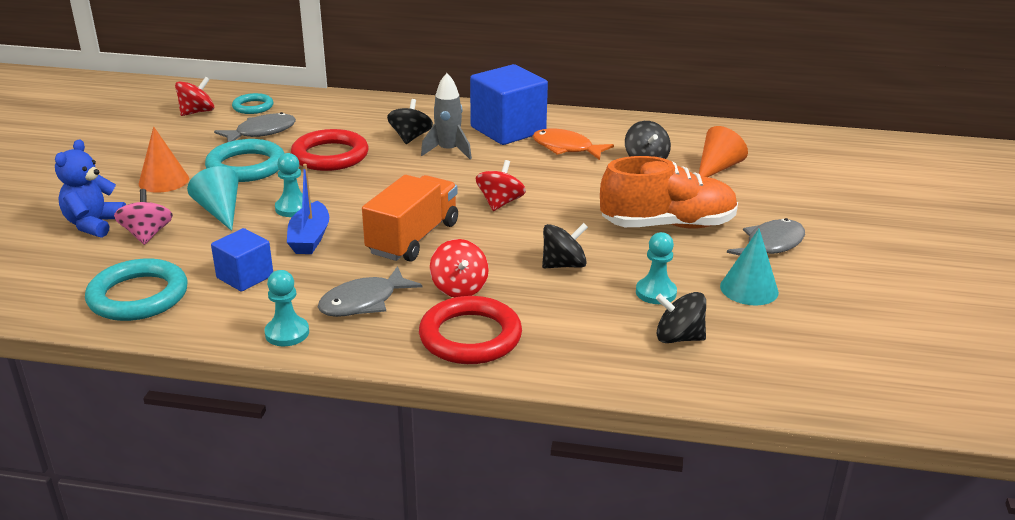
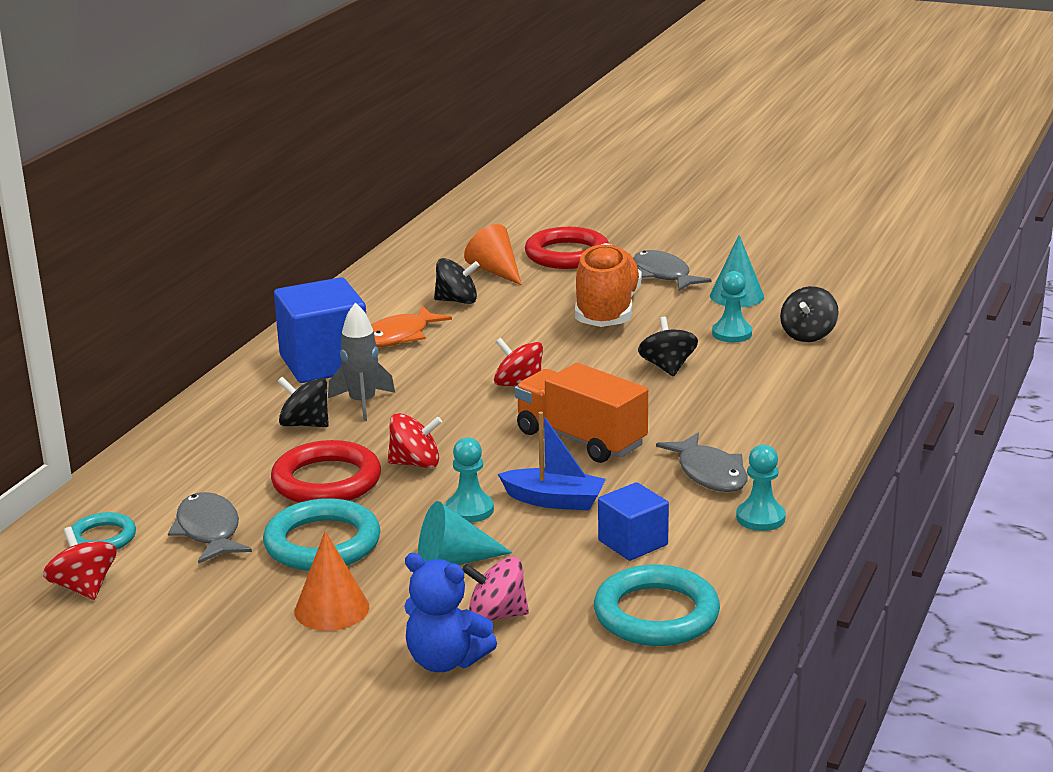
camera: 75 degrees left, 5 degrees down
(459, 288) = (696, 422): red spinning top -> red spinning top (415, 463)
(470, 336) = (787, 423): red ring -> red ring (567, 254)

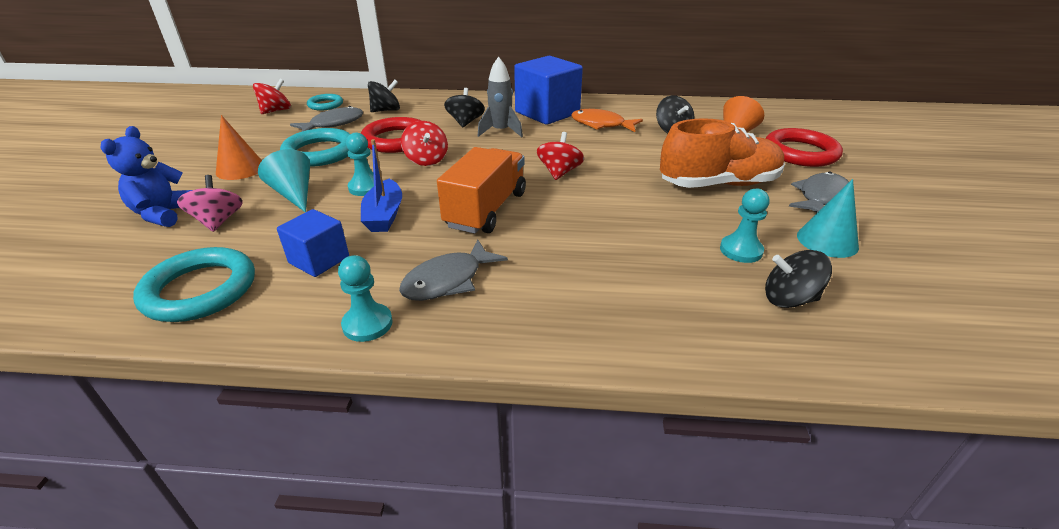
camera: 70 degrees right, 10 degrees up
(667, 367) = (639, 227): black spinning top -> black spinning top (386, 110)

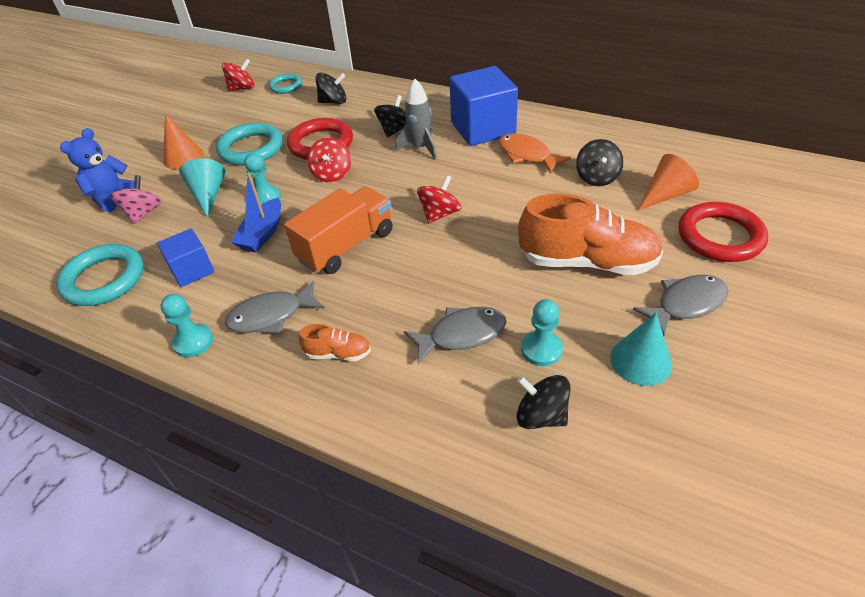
camera: 25 degrees right, 10 degrees up
(333, 124) = (280, 113): grey fish -> grey fish (461, 335)
(550, 296) = (338, 353): none -> orange shoe

